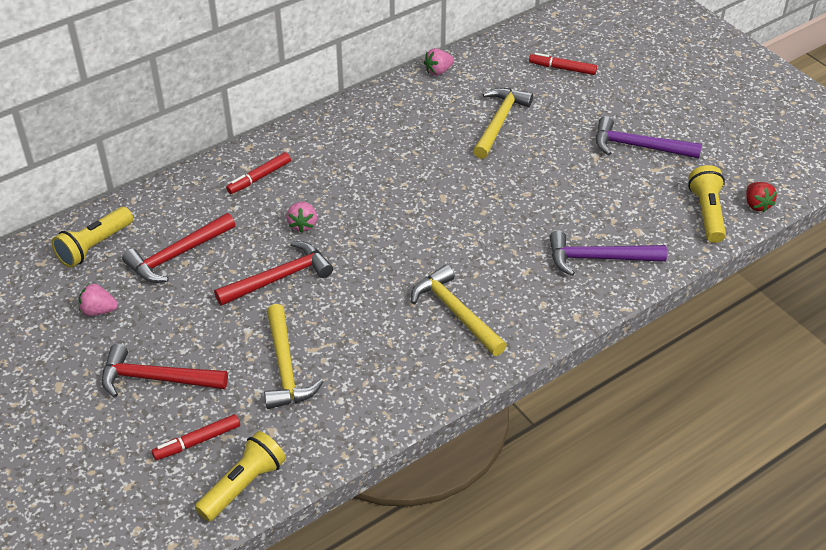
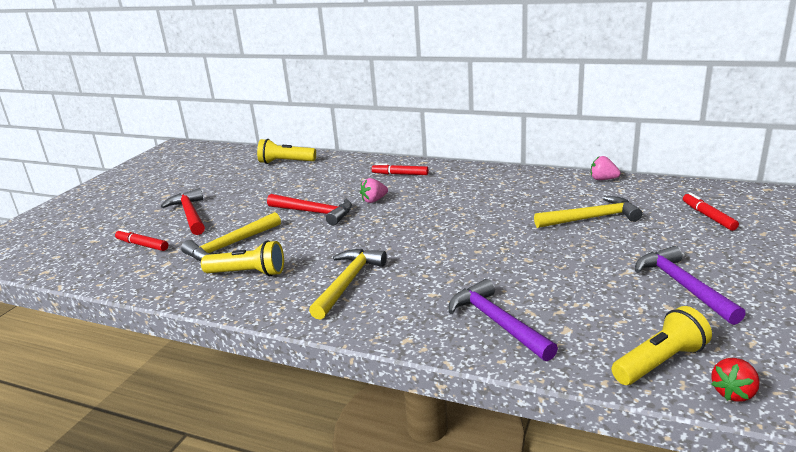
camera: 60 degrees right, 20 degrees down
(98, 310) = (234, 181): pink strawberry -> none
(177, 255) = (302, 181): red hammer -> none
(243, 485) = (109, 273): yellow flashlight -> yellow flashlight (248, 273)

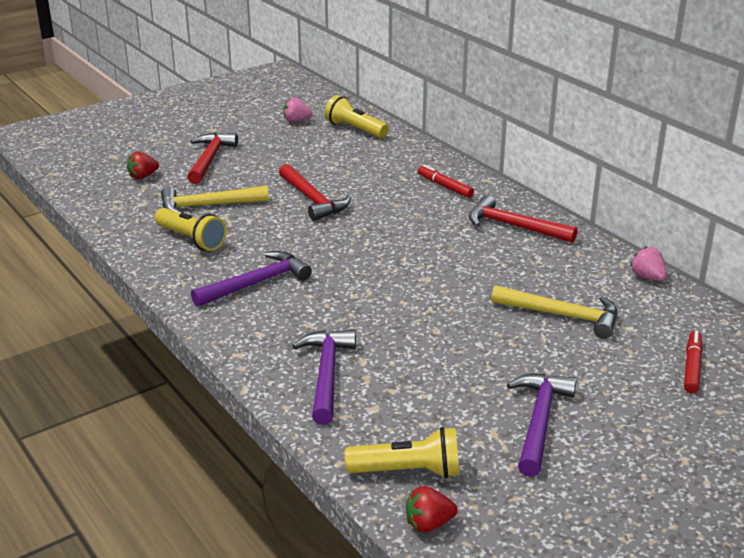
camera: 30 degrees right, 5 degrees up
(142, 245) = (143, 176): red marker -> red strawberry
(348, 282) = (257, 283): yellow hammer -> purple hammer
(374, 200) = (381, 208): pink strawberry -> pink strawberry (296, 121)
(480, 181) = (514, 226): none -> red hammer

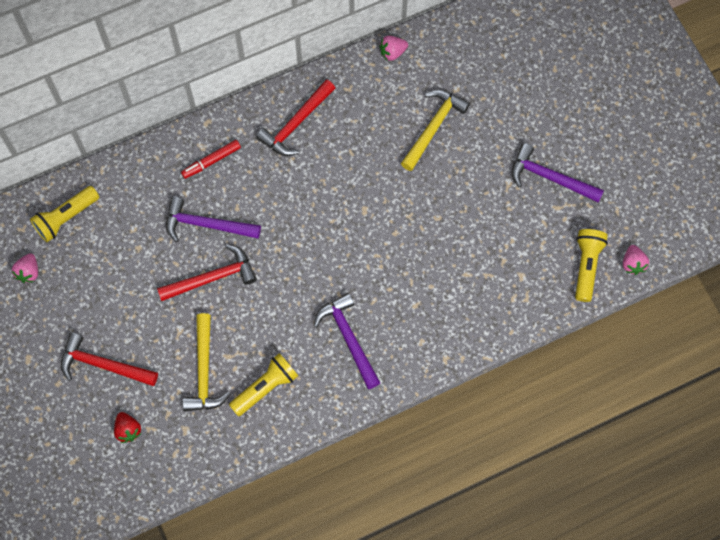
camera: 80 degrees left, 40 degrees up
(327, 374) = (479, 300): purple hammer -> purple hammer (206, 224)
(428, 524) = (632, 264): red strawberry -> pink strawberry
(692, 367) = (507, 67): red marker -> none

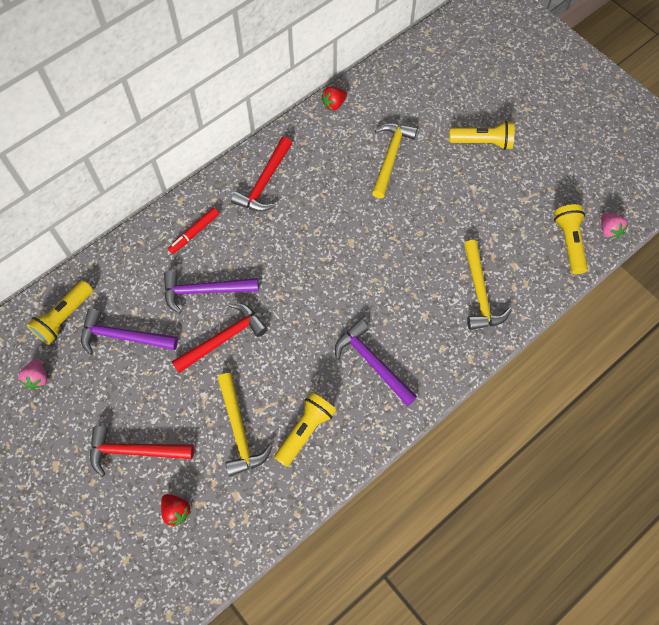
camera: 15 degrees left, 5 degrees down
(392, 52) = (334, 104): pink strawberry -> red strawberry
(476, 296) = (479, 293): none -> yellow hammer
(535, 134) = (482, 142): none -> yellow flashlight
(550, 177) = (508, 175): purple hammer -> purple hammer (123, 336)

